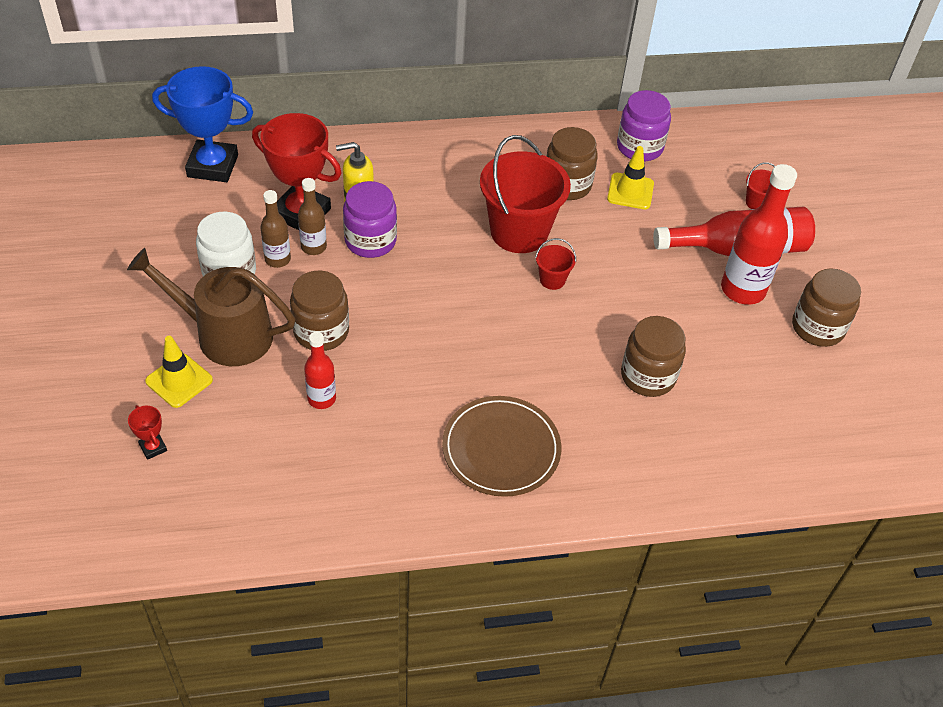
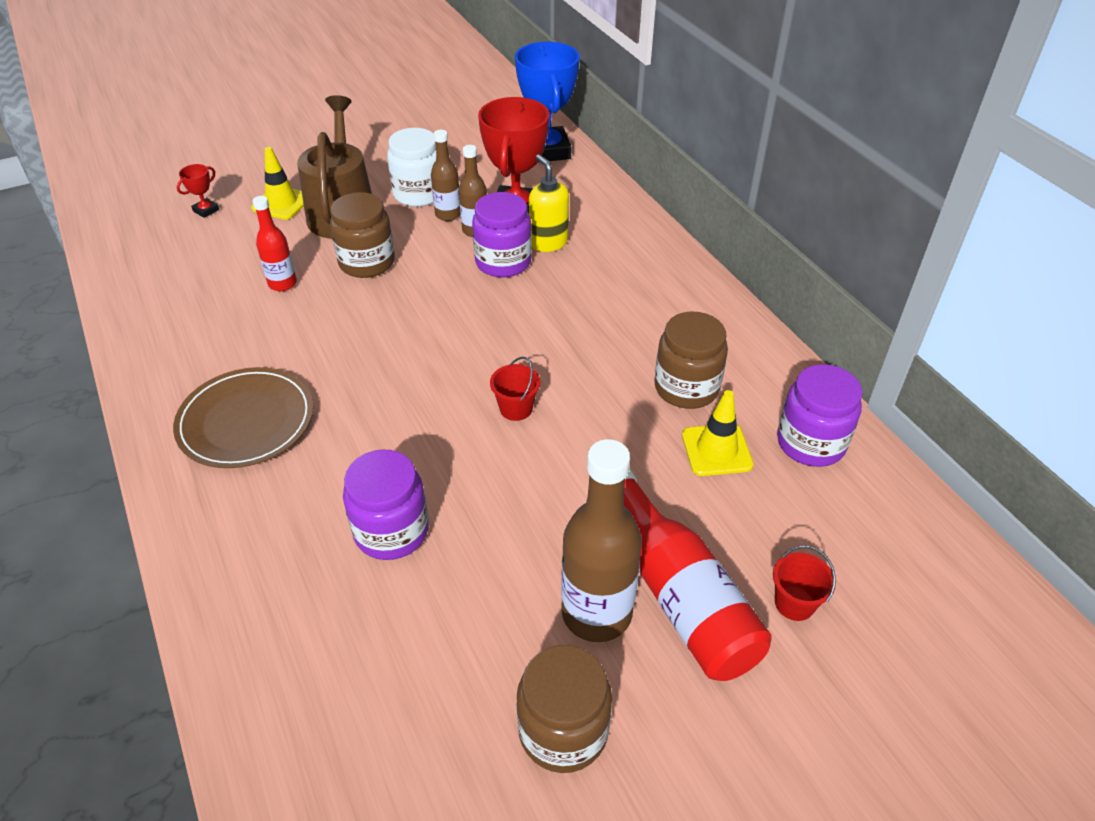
camera: 75 degrees right, 5 degrees down
(519, 232) = (579, 364): red bucket -> none
(648, 376) = (391, 531): brown jar -> purple jar
(743, 290) = (596, 613): red bottle -> brown bottle

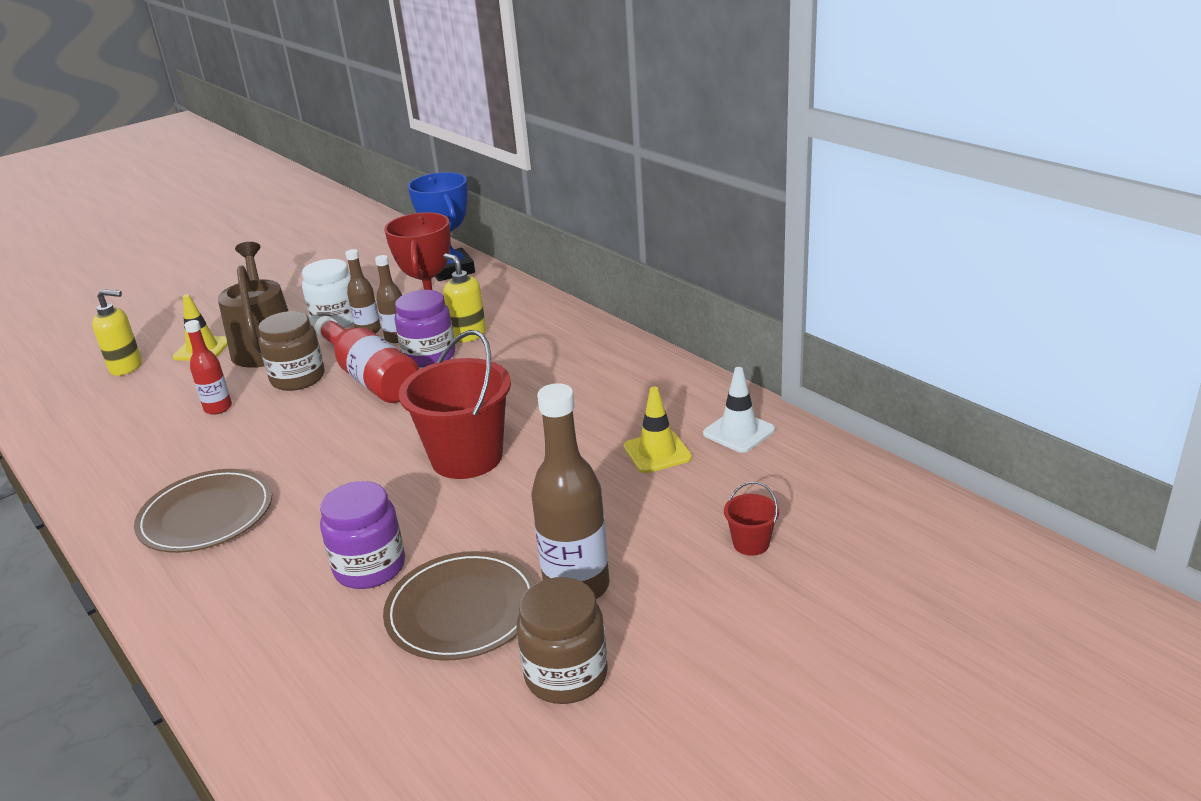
camera: 10 degrees left, 15 degrees down
(206, 210) = (127, 367): red trophy -> yellow soap dispenser
(473, 613) = (462, 610): none -> brown plate
(516, 408) = (467, 457): red bucket -> red bucket, size x2.31
(679, 594) = (648, 558): red bottle -> red bottle (370, 377)
(686, 388) = (620, 414): brown jar -> none
(810, 443) = (738, 432): purple jar -> white traffic cone

